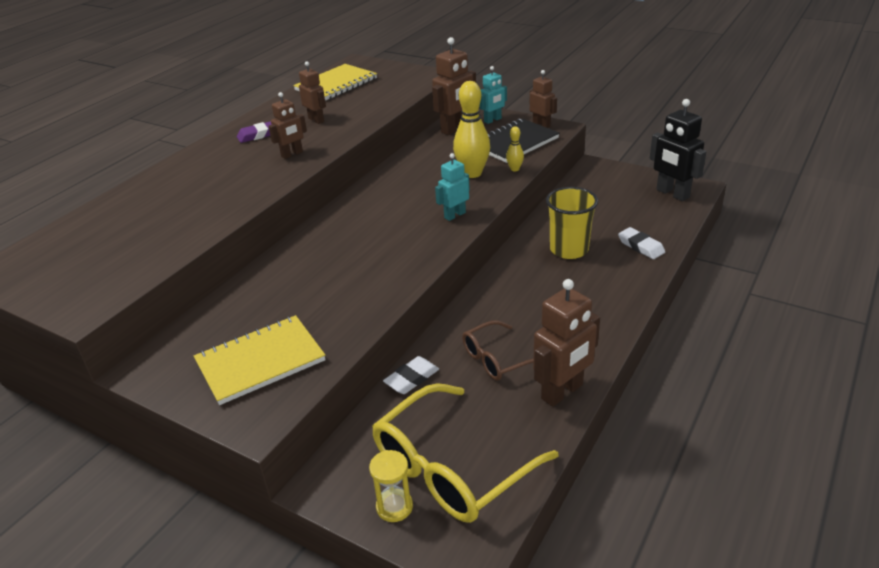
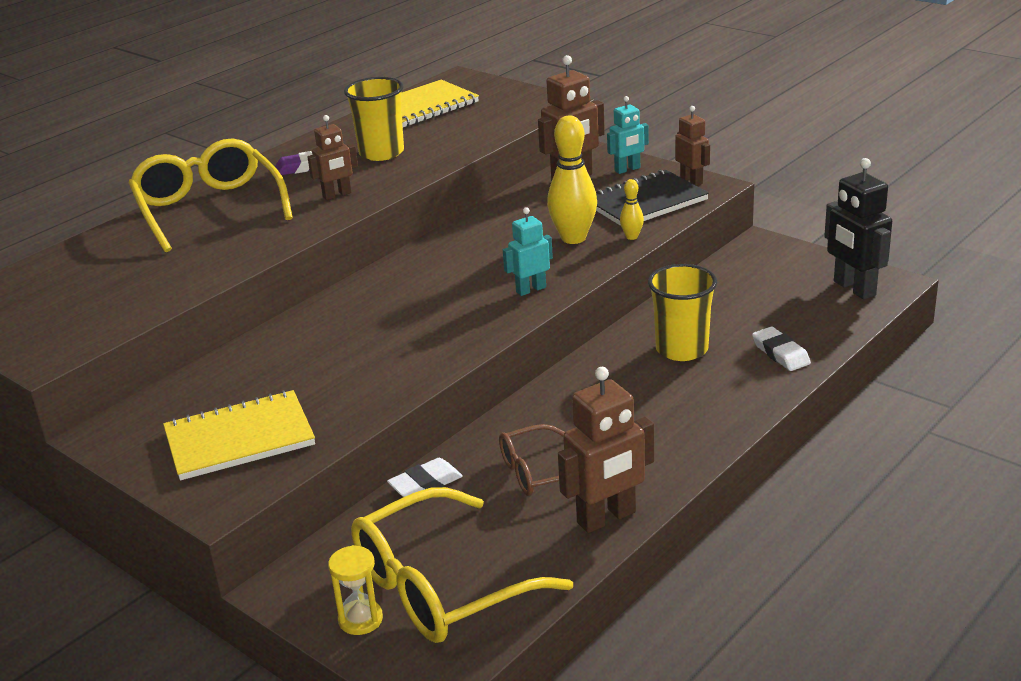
camera: 10 degrees right, 5 degrees down
(193, 172) = (209, 209): none -> yellow glasses
(316, 120) = (381, 153): brown robot -> yellow cup

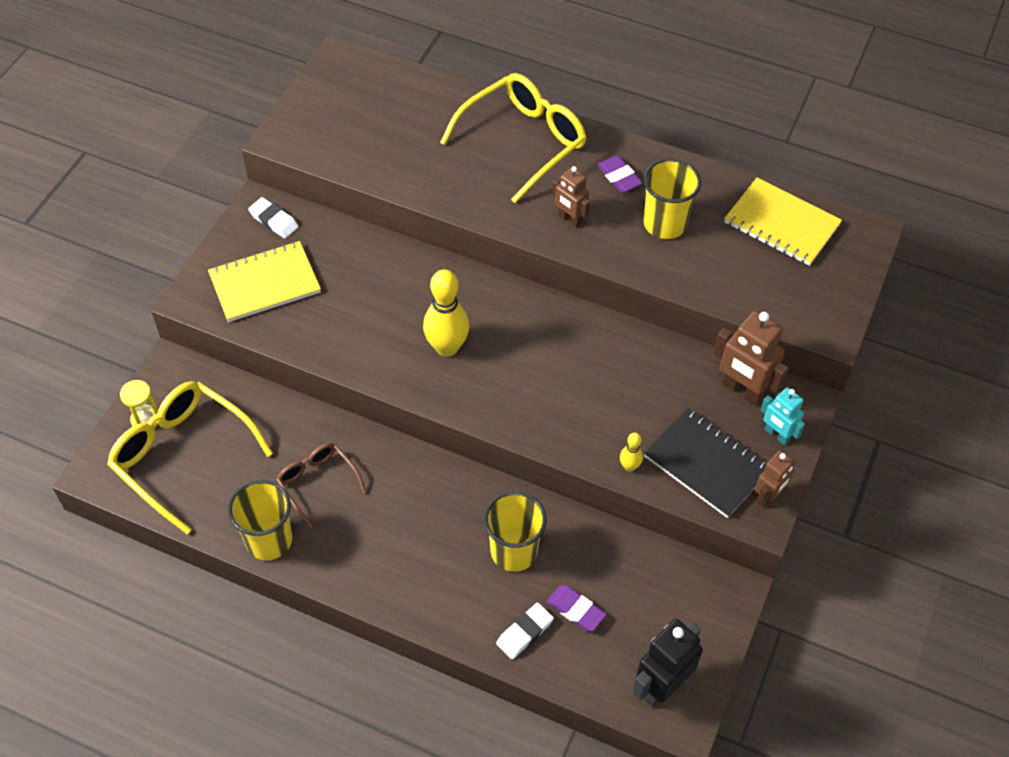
camera: 70 degrees right, 25 degrees up
(239, 439) = (265, 284): yellow notebook -> yellow notebook turned 75 degrees counterclockwise
(425, 484) = (292, 414): white eraser -> white eraser (274, 220)
(531, 289) = (512, 408): turquoise robot -> none
(573, 238) = (614, 420): yellow bowling pin -> yellow bowling pin (447, 347)
(607, 518) = (269, 540): brown robot -> yellow cup
(761, 322) = (575, 610): none -> purple eraser

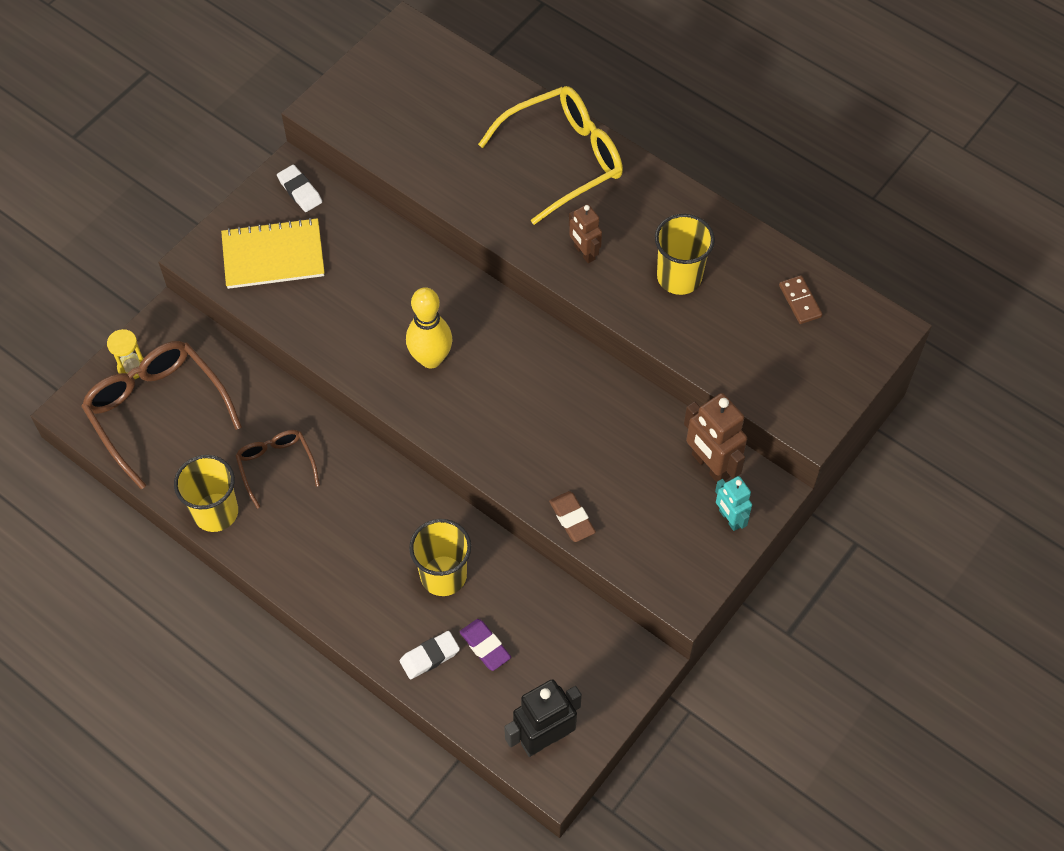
camera: 15 degrees right, 5 degrees up
(182, 455) = (157, 411): yellow glasses -> brown glasses
(619, 177) = (649, 216): purple eraser -> none
(629, 466) = (572, 518): yellow bowling pin -> brown eraser
(706, 464) = (648, 533): black notebook -> none
(768, 497) = (699, 579): brown robot -> none
(781, 224) = (800, 301): yellow notebook -> brown domino

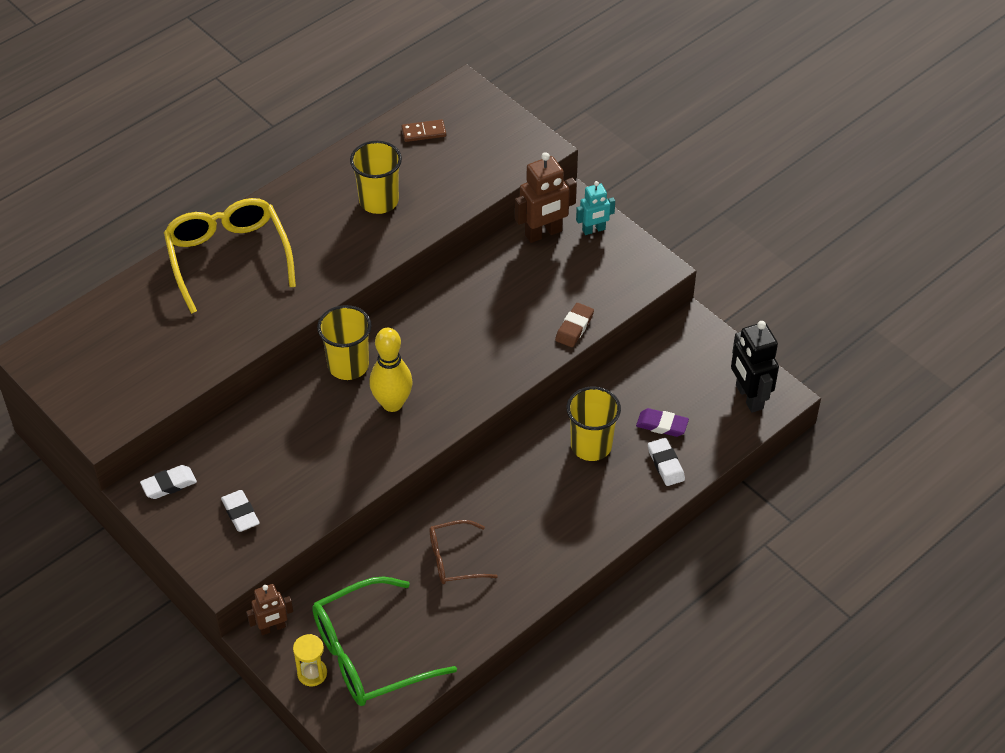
camera: 80 degrees left, 10 degrees down
(157, 411) = (369, 654): brown glasses -> green glasses
(215, 512) = (493, 612): yellow cup -> yellow cup (348, 365)
(273, 256) = (240, 513): yellow notebook -> white eraser
(485, 646) = (662, 425): purple eraser -> purple eraser turned 45 degrees clockwise
(572, 518) = (574, 327): brown eraser -> brown eraser turned 45 degrees counterclockwise
(584, 253) = (335, 258): brown robot -> brown robot (272, 628)

